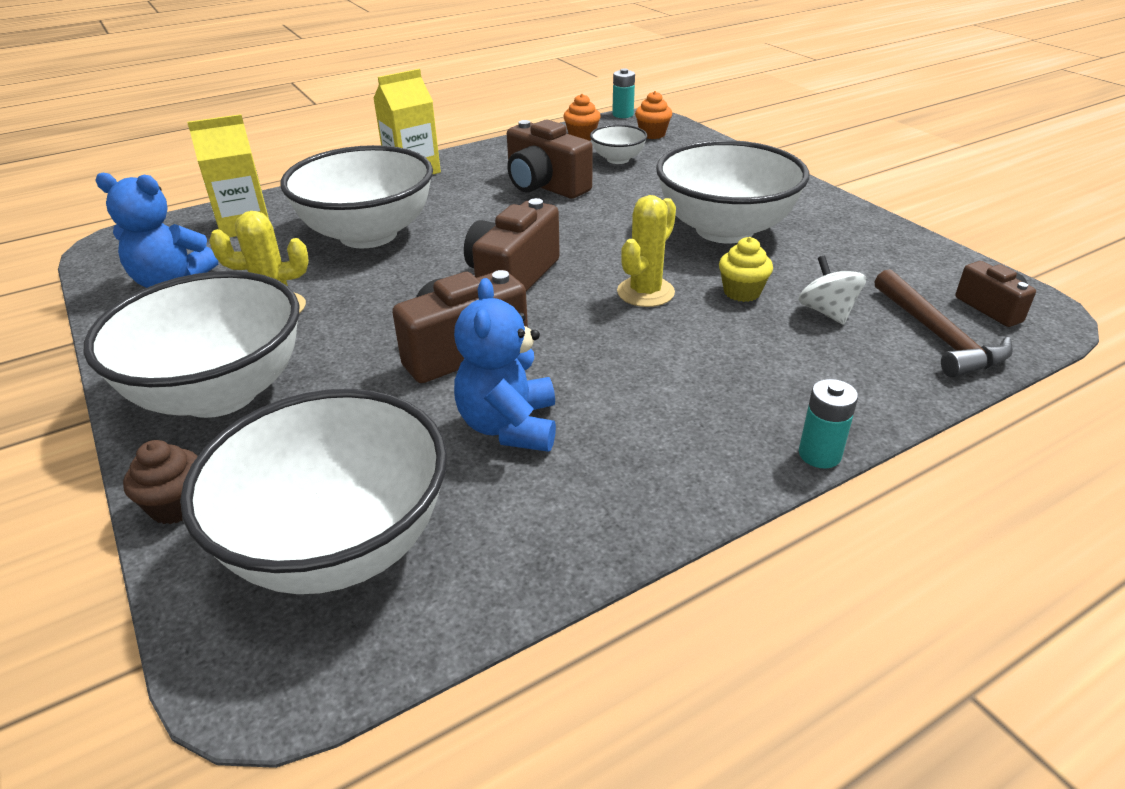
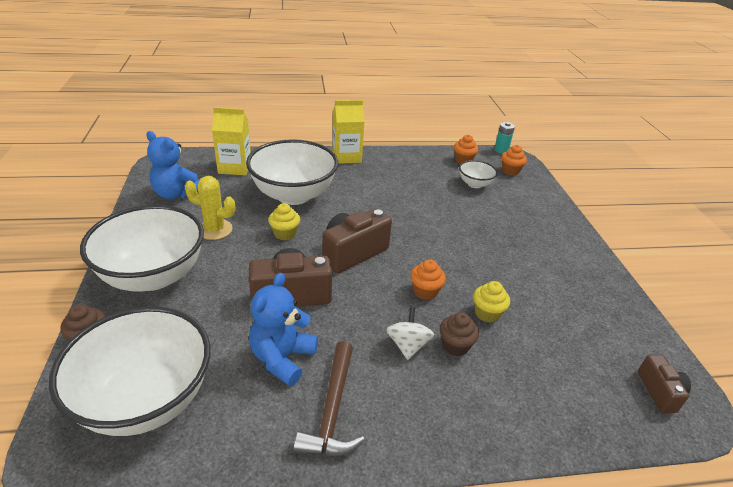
camera: 20 degrees right, 0 degrees up
(393, 283) = (285, 233): none -> yellow cupcake
(545, 186) = (416, 191): brown camera -> none
(645, 292) = (425, 291): yellow cactus -> orange cupcake
(724, 230) = (508, 260): white bowl -> none
(729, 338) = (455, 346): none -> brown cupcake
(819, 454) = (453, 459): turquoise battery -> none
(827, 312) = (534, 350): white spinning top -> white spinning top (408, 345)
(937, 335) = (601, 399): brown hammer -> brown hammer (332, 409)

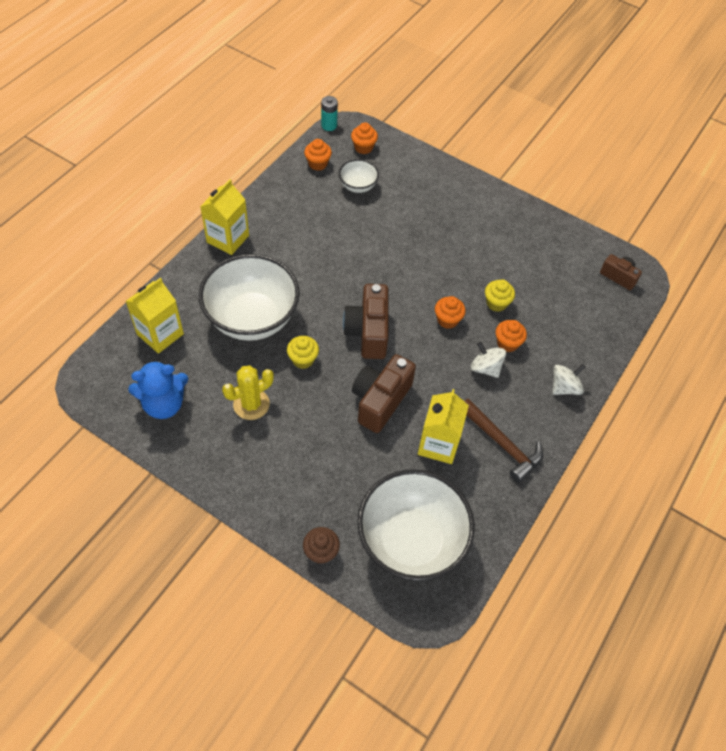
camera: 50 degrees left, 20 degrees up
(153, 276) = (277, 478): white bowl -> none
(282, 358) = (438, 444): blue teddy bear -> yellow carton
(455, 346) = (507, 343): brown cupcake -> orange cupcake
(463, 425) = (564, 387): none -> white spinning top

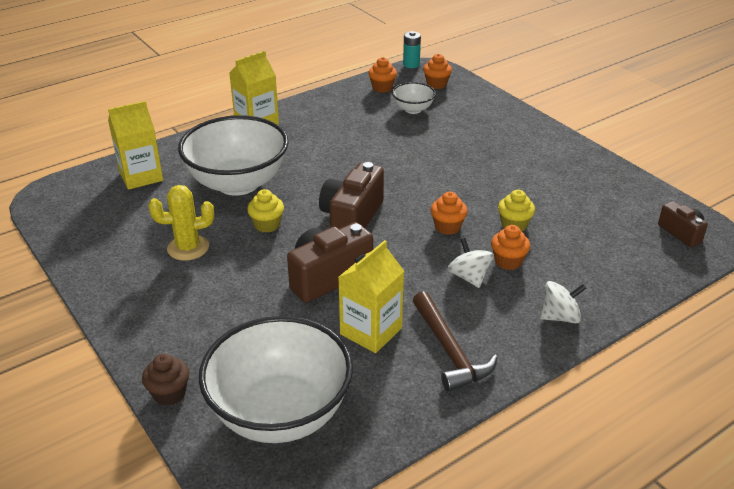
camera: 25 degrees right, 20 degrees down
(164, 404) = (103, 228): blue teddy bear -> none

